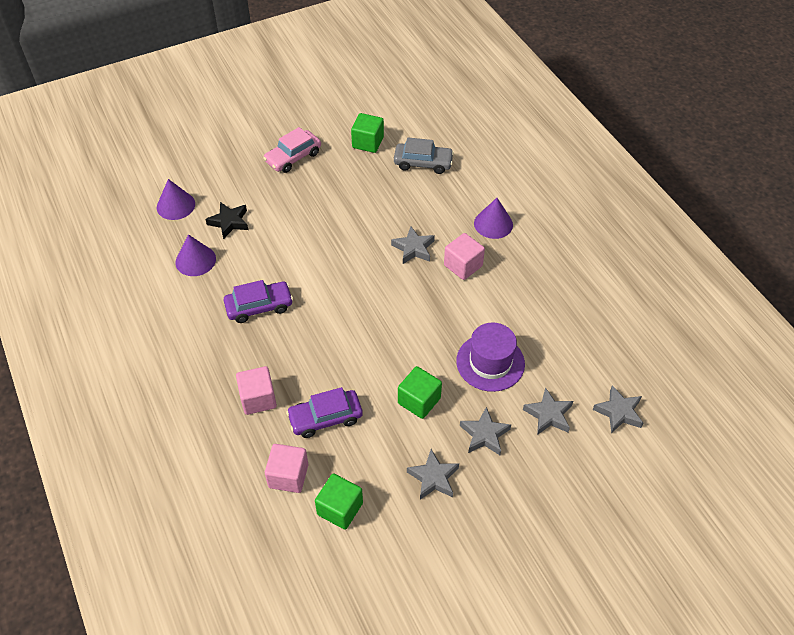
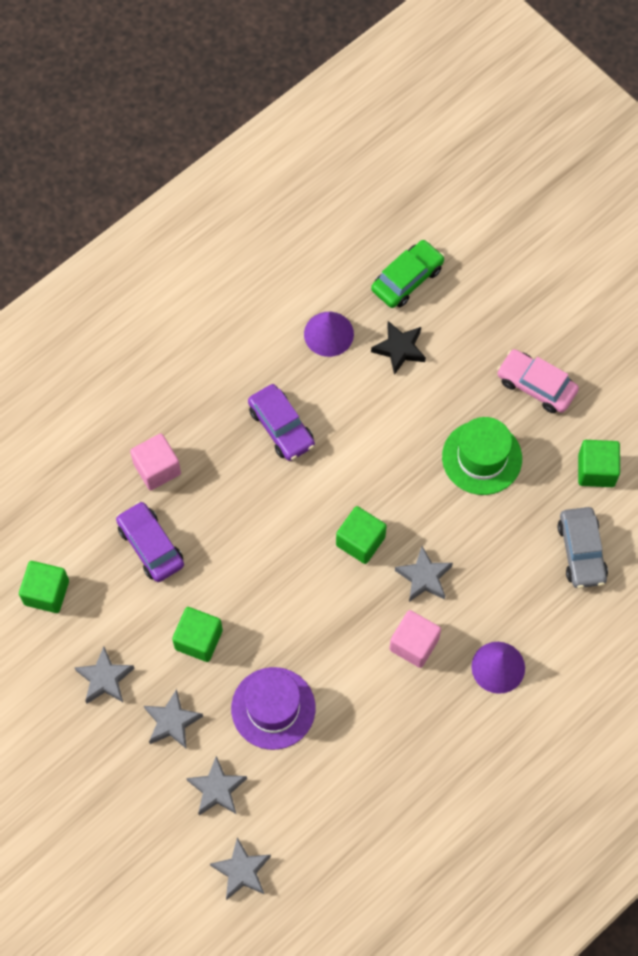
camera: 75 degrees right, 15 degrees up
(176, 205) = (407, 279): purple cone -> green car
(288, 476) = (72, 530): pink cube -> none
(334, 197) = (482, 458): none -> green hat
(372, 278) = (360, 541): none -> green cube

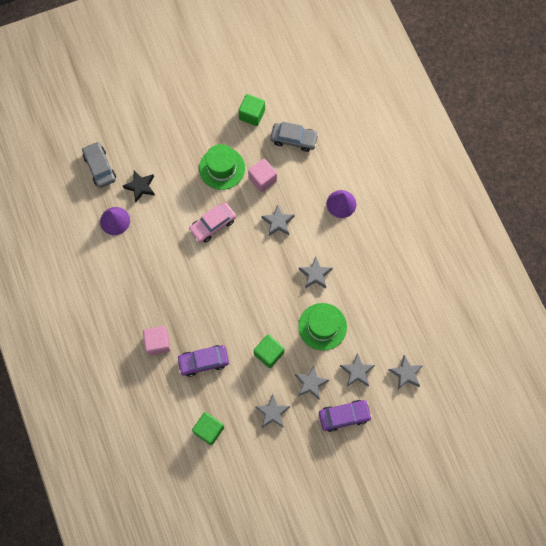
camera: 70 degrees left, 5 degrees up
(273, 708) = (322, 326): purple hat -> green hat
(281, 427) = (161, 266): purple car -> purple car (344, 416)
(357, 667) = (315, 274): none -> grey star
(360, 541) = (245, 247): green cube -> none
(407, 279) = (100, 167): green car -> grey car
(414, 644) = (313, 241): pink cube -> pink cube (262, 179)
(536, 385) = (192, 125): pink car -> pink car (213, 225)

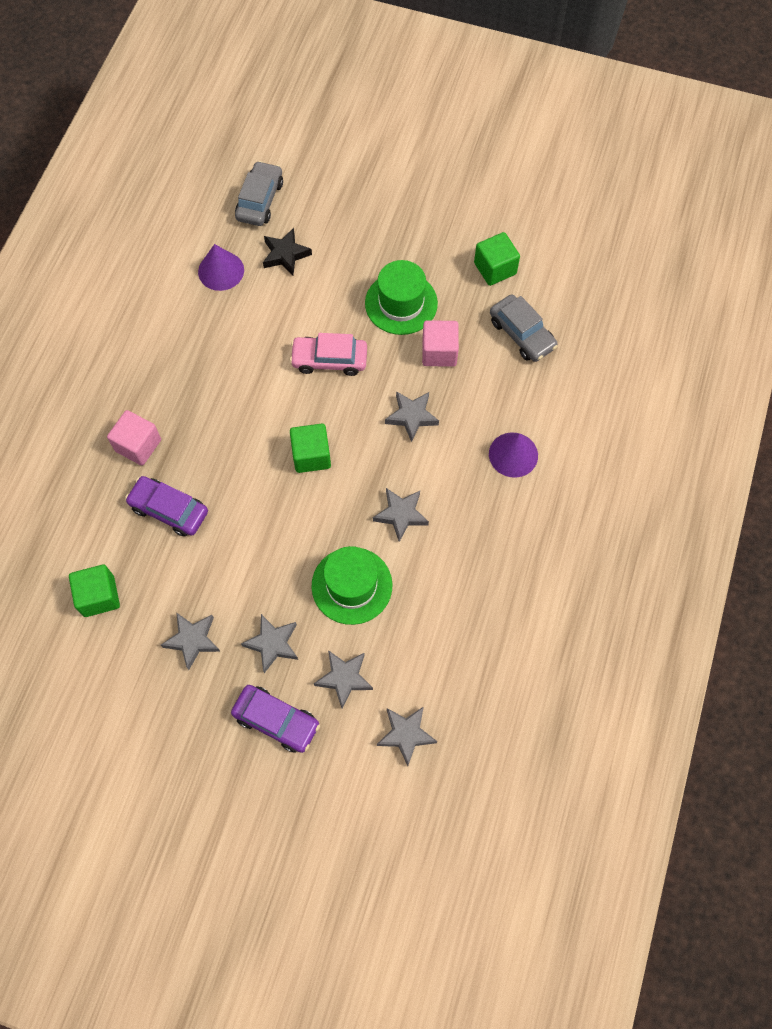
camera: 40 degrees right, 5 degrees down
(269, 353) = (255, 564): green cube -> green cube (311, 455)

